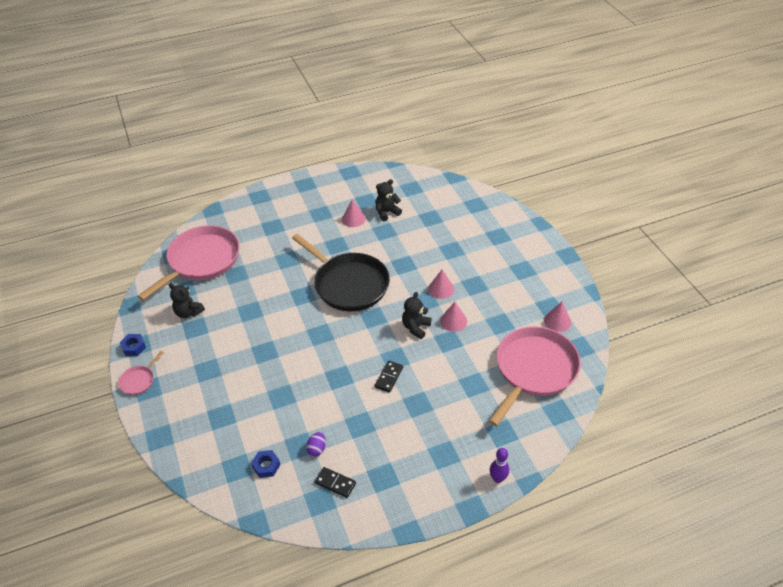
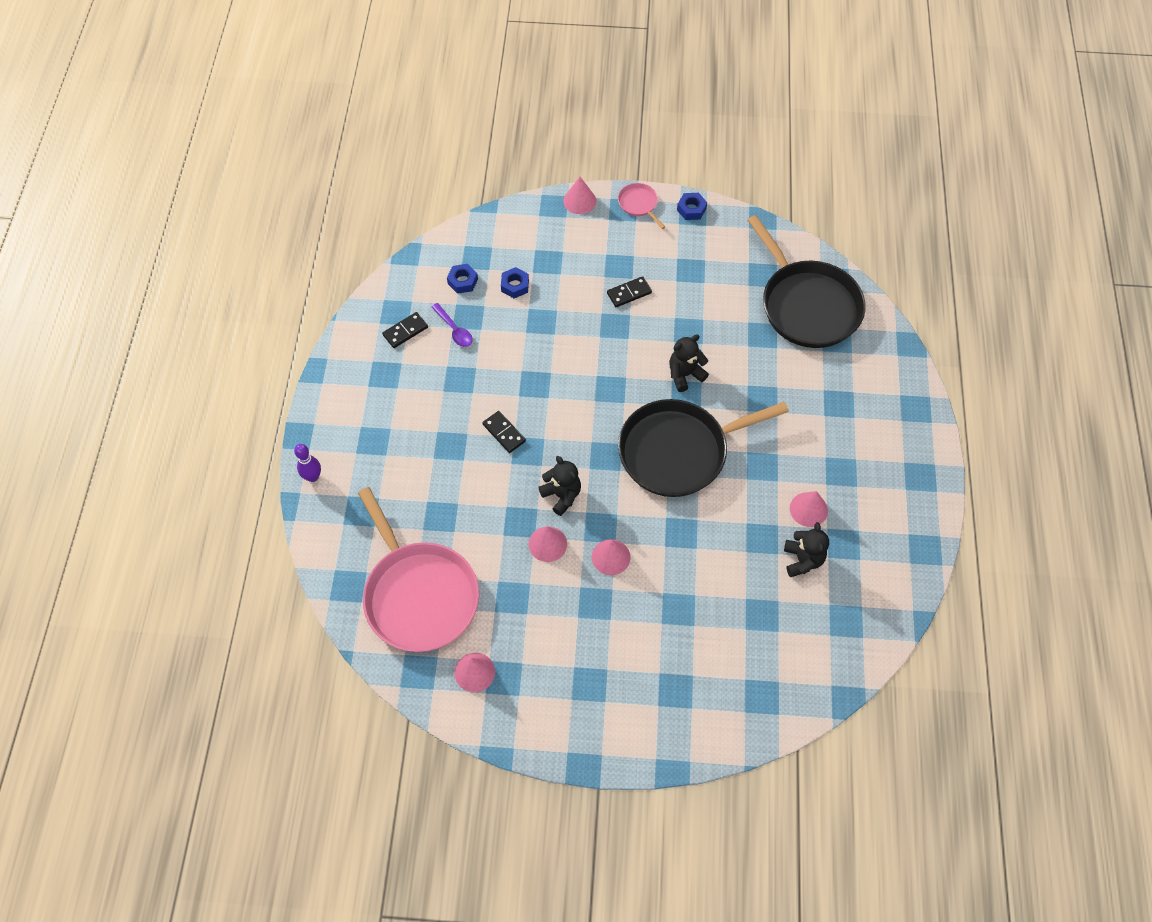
camera: 115 degrees right, 15 degrees up
(148, 421) = (579, 201): none -> pink cone
(188, 312) = (719, 270): black teddy bear -> black teddy bear (685, 374)
(201, 260) = (807, 305): pink pan -> black pan
(231, 354) = (629, 293): none -> black domino
(255, 427) = (515, 285): none -> blue nut
(317, 449) = (454, 330): purple egg -> purple spoon

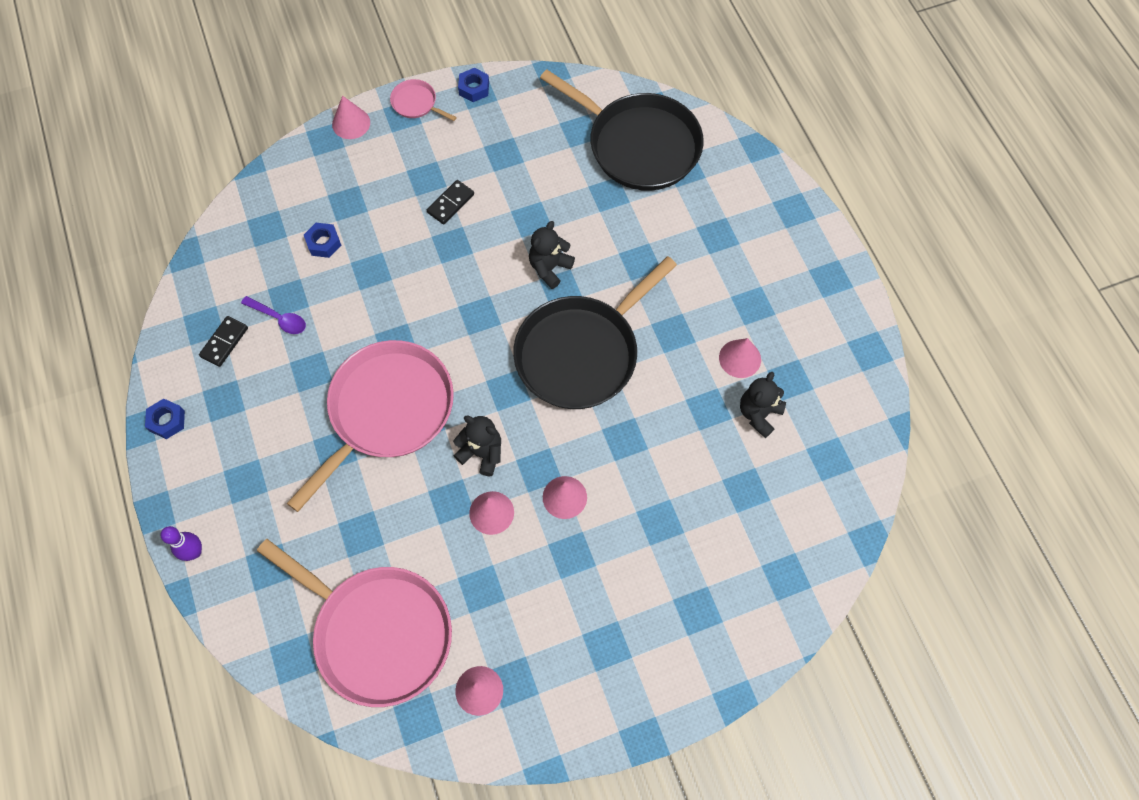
camera: 25 degrees left, 5 degrees up
(462, 281) = (263, 261): blue nut -> blue nut (167, 421)
(504, 433) = (387, 411): black domino -> pink pan
(802, 560) = (759, 414): black teddy bear -> black teddy bear turned 120 degrees counterclockwise

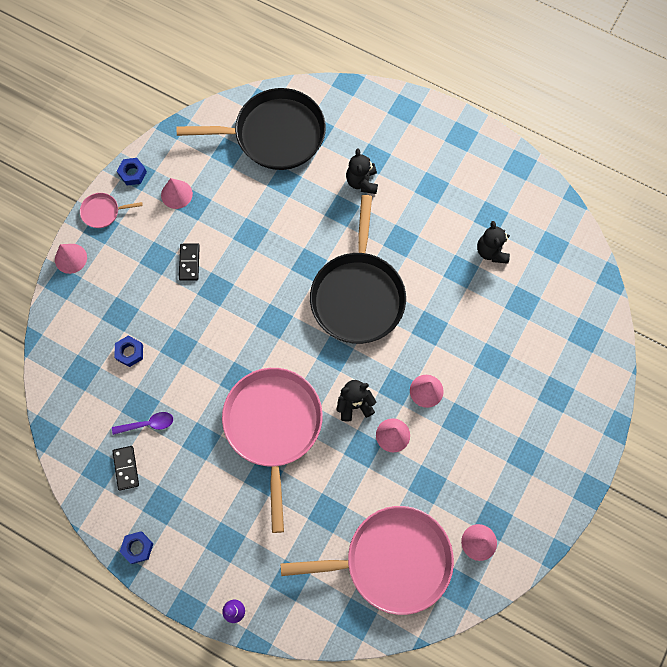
camera: 40 degrees left, 5 degrees up
(549, 268) = (291, 257): black teddy bear -> black teddy bear (362, 182)
(740, 358) = (452, 226): pink cone -> pink cone (176, 194)

